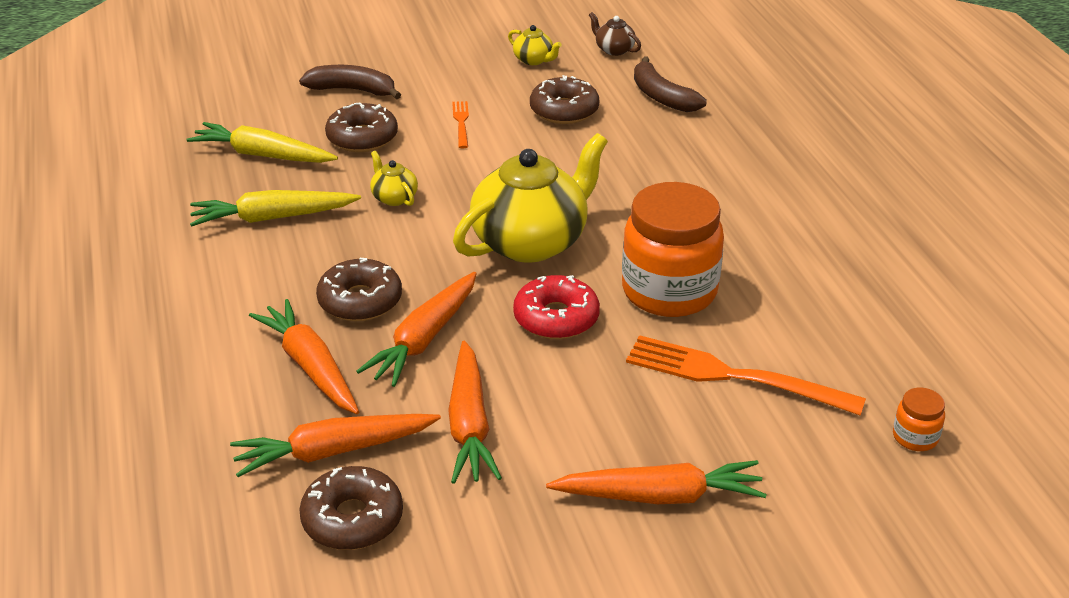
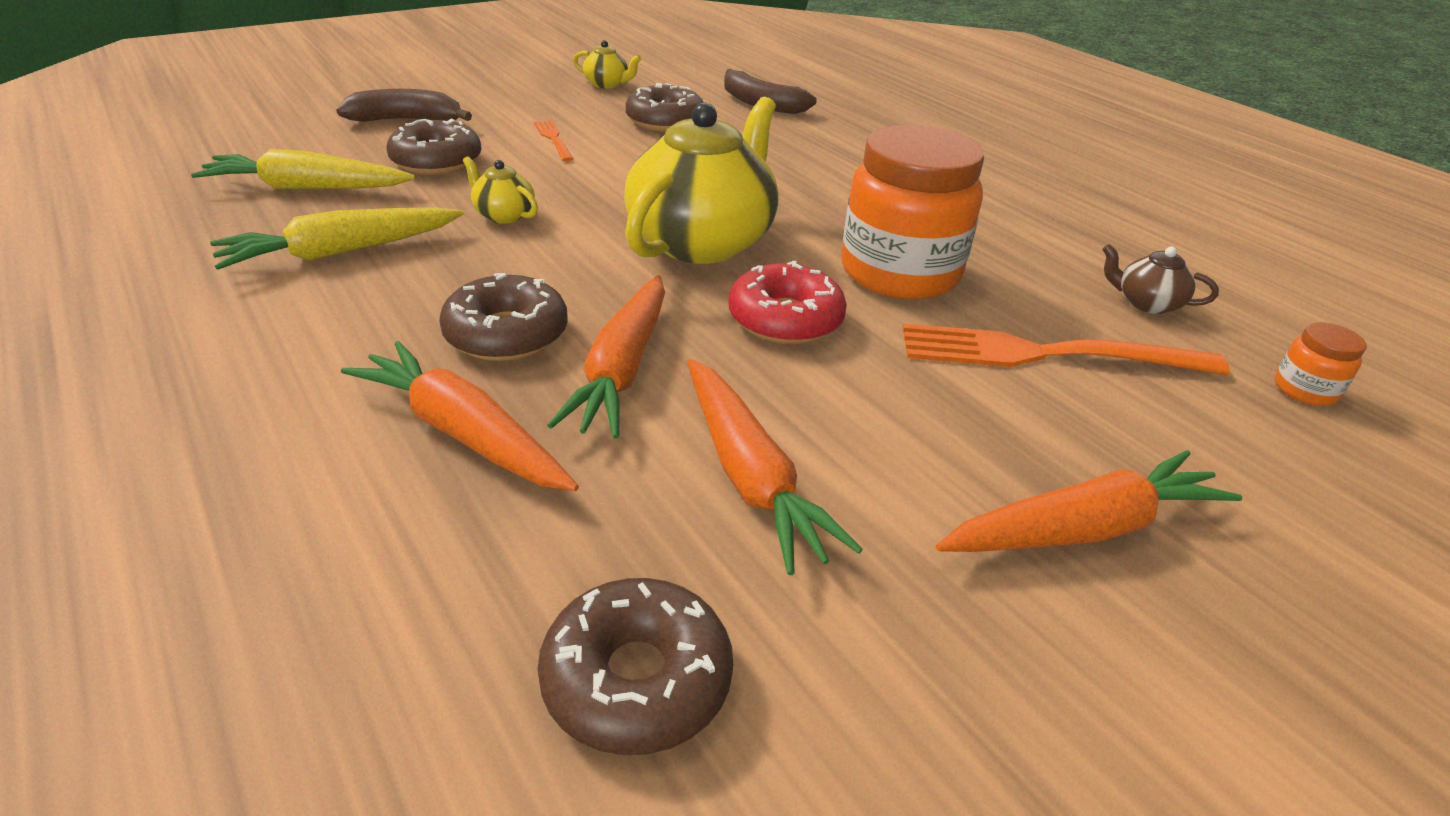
camera: 20 degrees left, 0 degrees up
(334, 451) = (553, 560): orange carrot -> none
(614, 50) = (686, 72): brown teapot -> brown teapot (1147, 303)

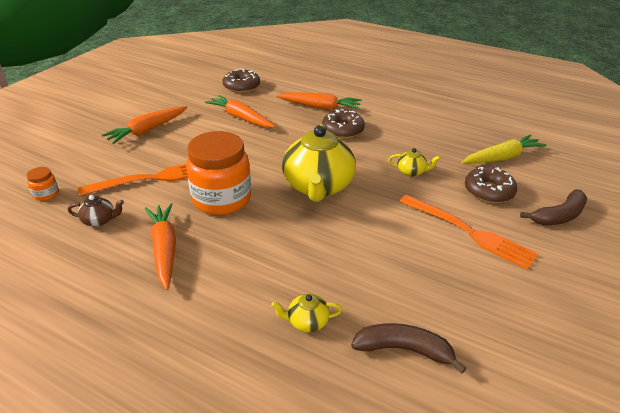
camera: 155 degrees right, 0 degrees up
(341, 252) = (435, 138): yellow carrot -> none
(553, 139) = (470, 232): orange fork -> orange fork, size x2.08
(607, 84) = (539, 322): yellow teapot -> yellow teapot (307, 322)
(622, 369) = (297, 131): orange carrot -> orange carrot (164, 249)
(665, 121) = (438, 283): brown donut -> none
(785, 319) = (258, 162): red donut -> none

